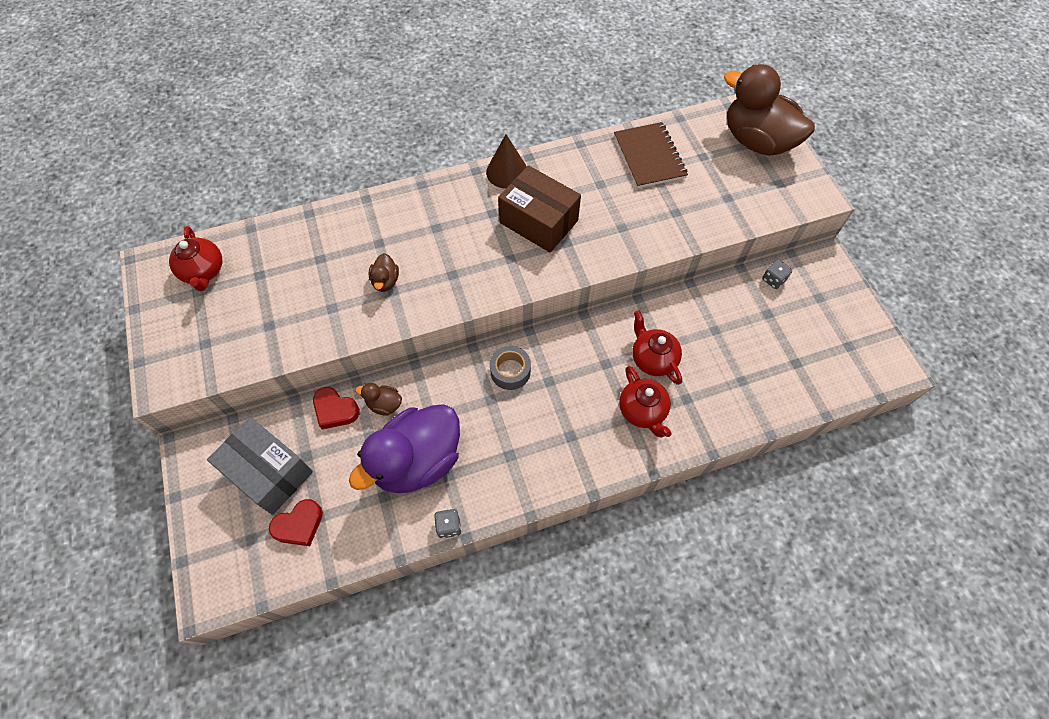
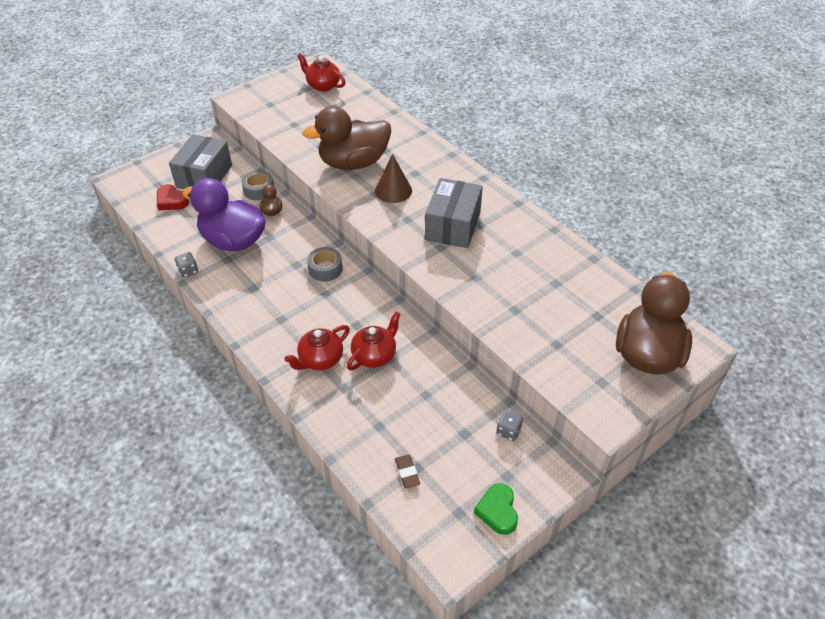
camera: 70 degrees right, 15 degrees down
(203, 271) = (322, 85): red teapot -> red teapot turned 75 degrees clockwise
(335, 410) = (259, 190): red heart -> grey tape
(385, 281) = (353, 163): brown duck -> brown duck, size x2.45
(507, 172) = (493, 195): brown cone -> brown cone (393, 190)
(538, 221) = (453, 226): brown box -> grey box
(649, 157) = (570, 278): brown notebook -> none
(800, 373) = (407, 473): none -> brown eraser
(852, 317) = (497, 511): none -> green heart

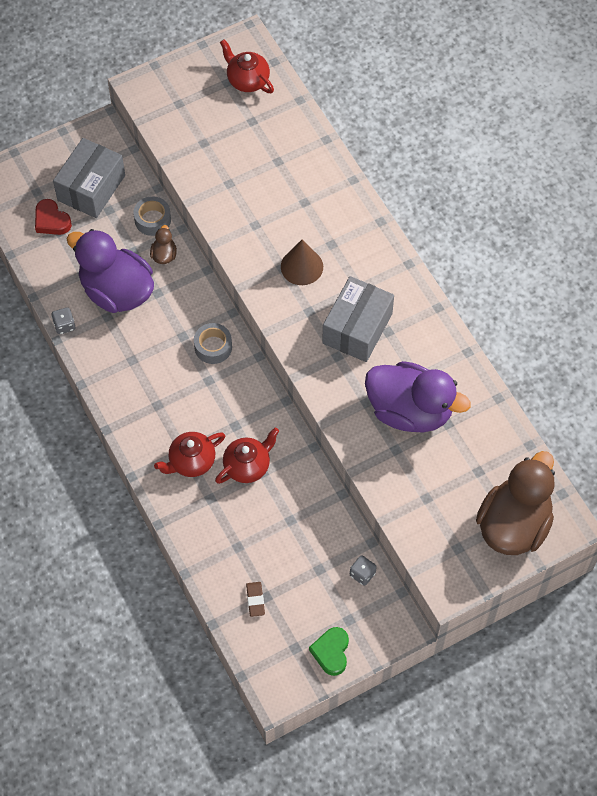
camera: 10 degrees right, 15 degrees up
(353, 163) = (264, 217): brown duck -> none
(518, 278) = (410, 411): none -> purple duck

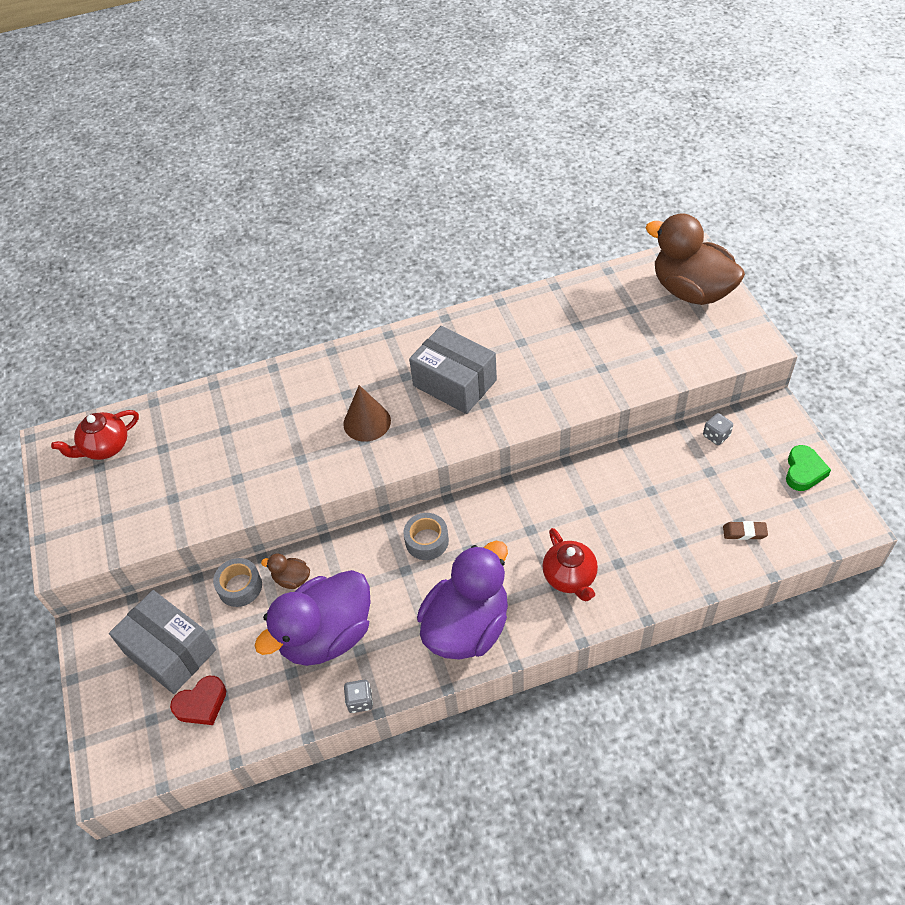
camera: 75 degrees left, 10 degrees down
(247, 466) = (582, 523): red teapot -> none
(331, 652) = (804, 471): green heart -> green heart turned 90 degrees counterclockwise
(410, 411) = (559, 352): purple duck -> purple duck (467, 627)

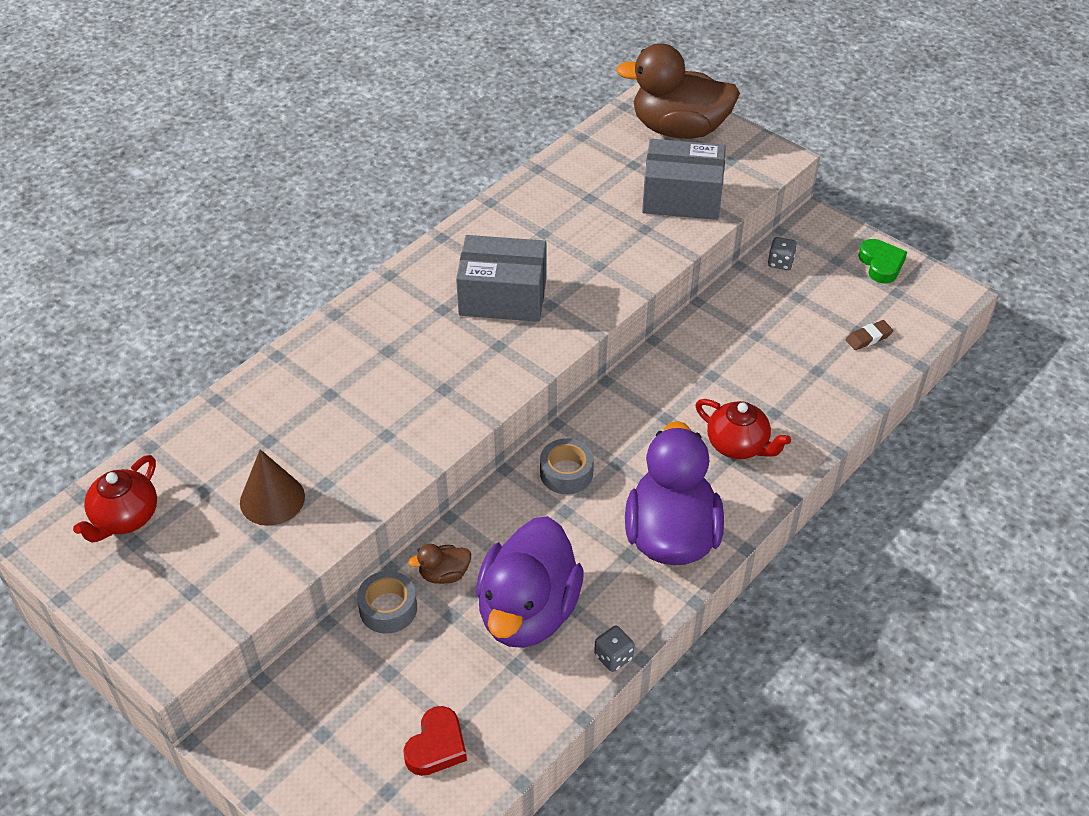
camera: 35 degrees left, 5 degrees down
(170, 651) = (355, 712): grey box -> grey box (682, 197)
(367, 422) = (434, 369): brown cone -> brown cone (272, 499)

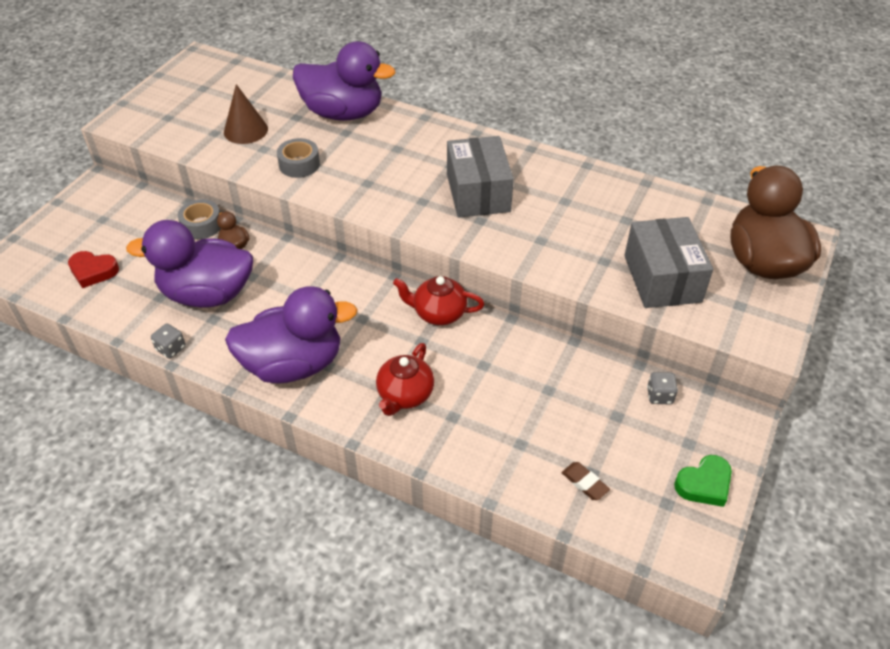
camera: 75 degrees right, 0 degrees up
(125, 518) = (221, 80): red teapot -> red teapot (438, 313)
(286, 390) = (343, 113): none -> purple duck
(566, 473) = (343, 290): grey tape -> grey tape (299, 164)

